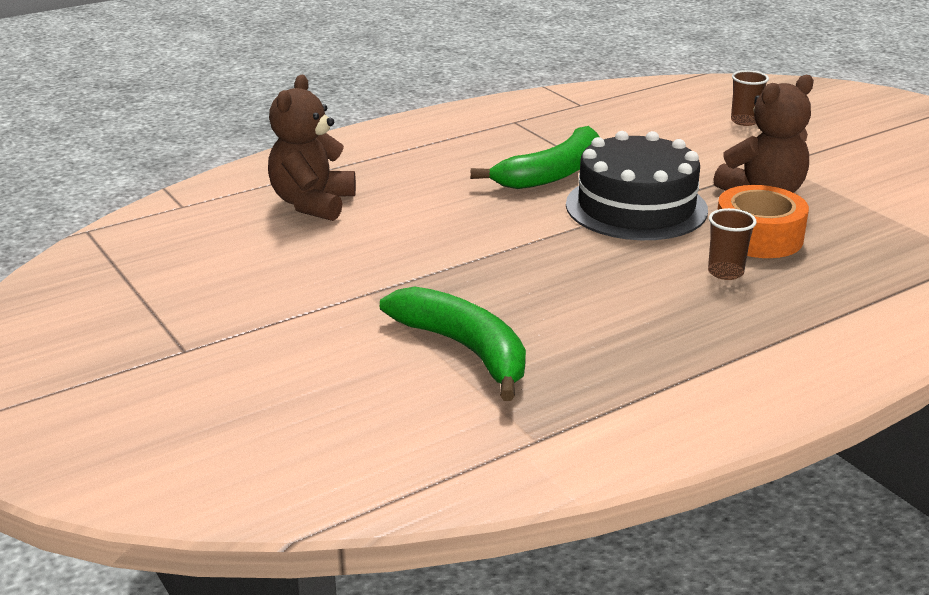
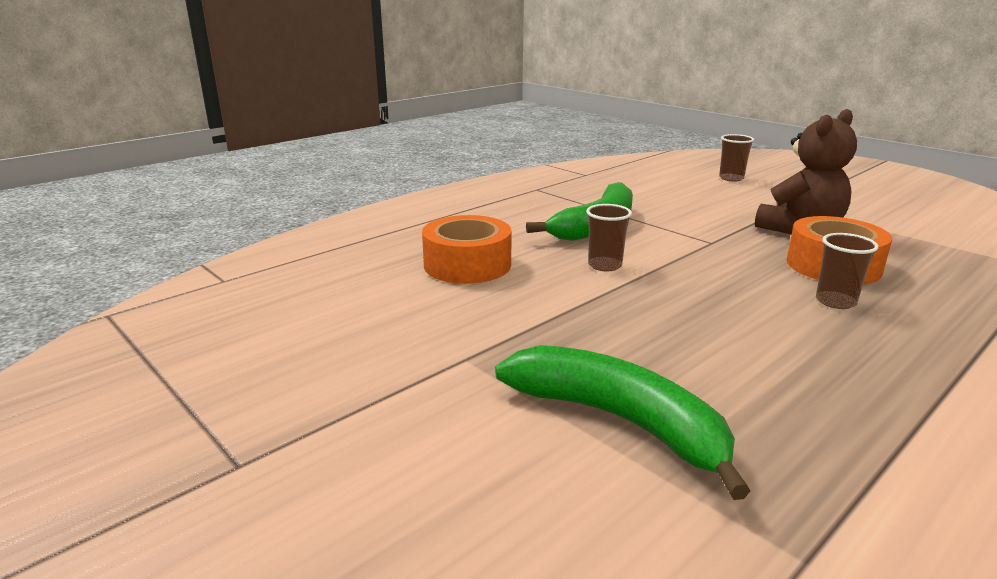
camera: 10 degrees left, 5 degrees down
(312, 204) = (369, 268): brown teddy bear -> none
(403, 208) = (467, 265): none -> orange tape
(533, 218) = (604, 265): none -> brown cup
(636, 207) = (696, 248): black cake -> none

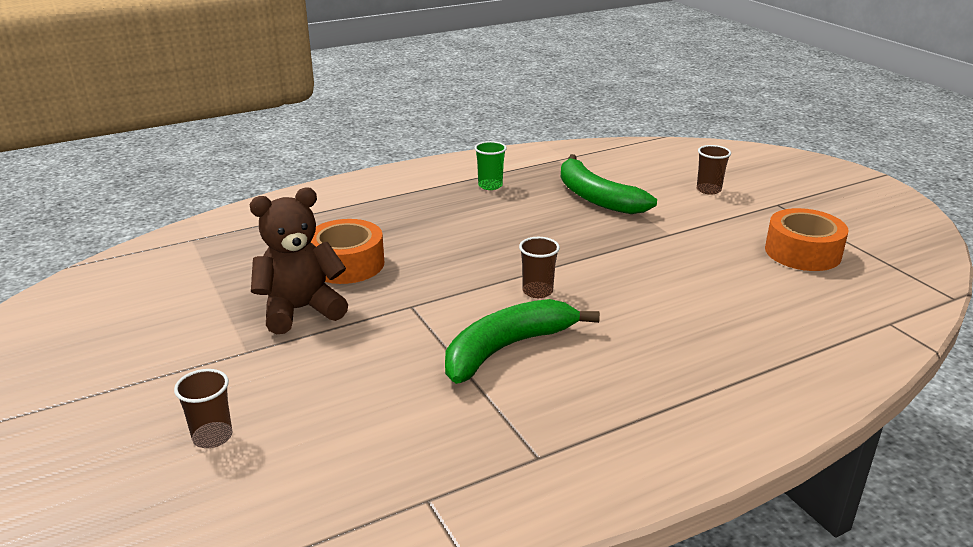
camera: 165 degrees left, 5 degrees up
(467, 265) = (663, 310): orange tape -> orange tape (802, 252)
(835, 301) = (397, 236): brown cup -> brown cup (708, 190)
(844, 421) = (490, 185): none -> green cup

